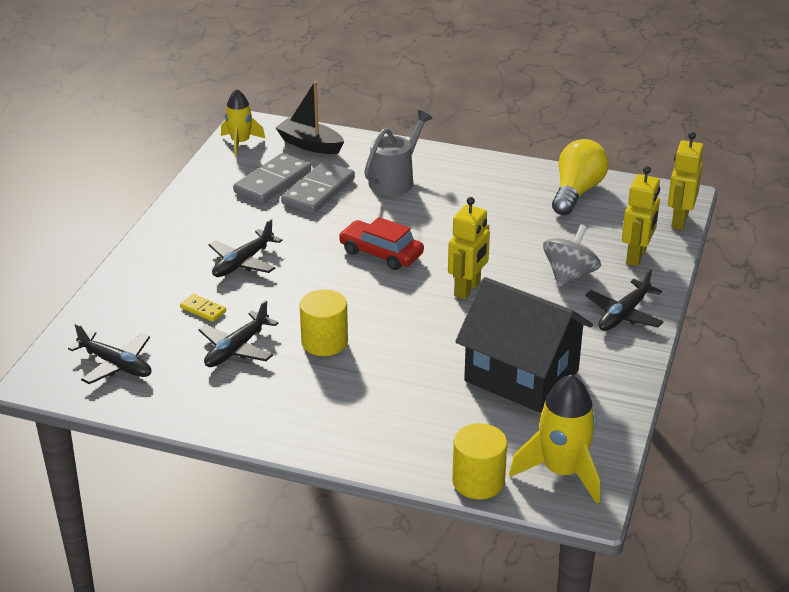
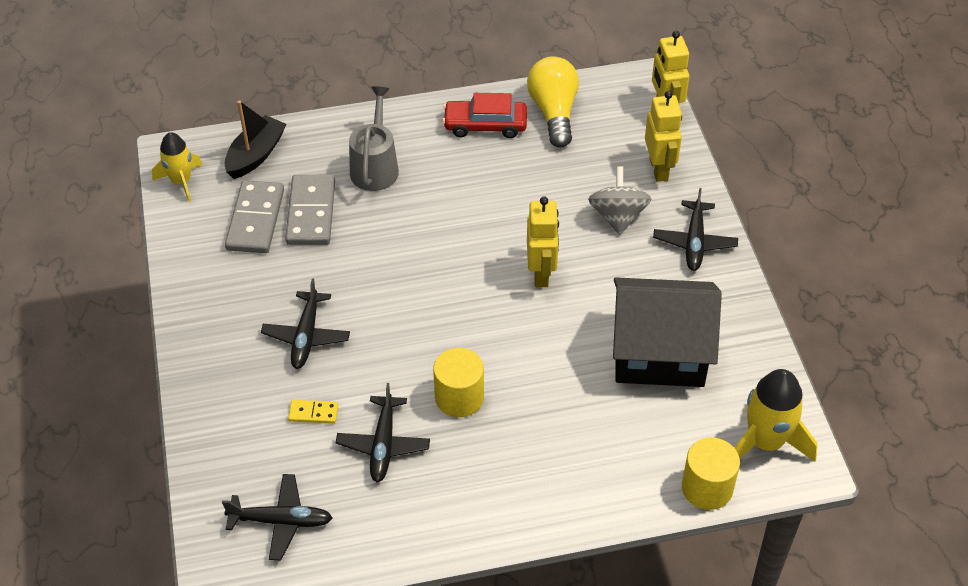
camera: 30 degrees left, 15 degrees up
(310, 145) = (256, 155): black boat -> black boat turned 120 degrees clockwise
(381, 253) = (430, 265): red car -> red car (485, 125)

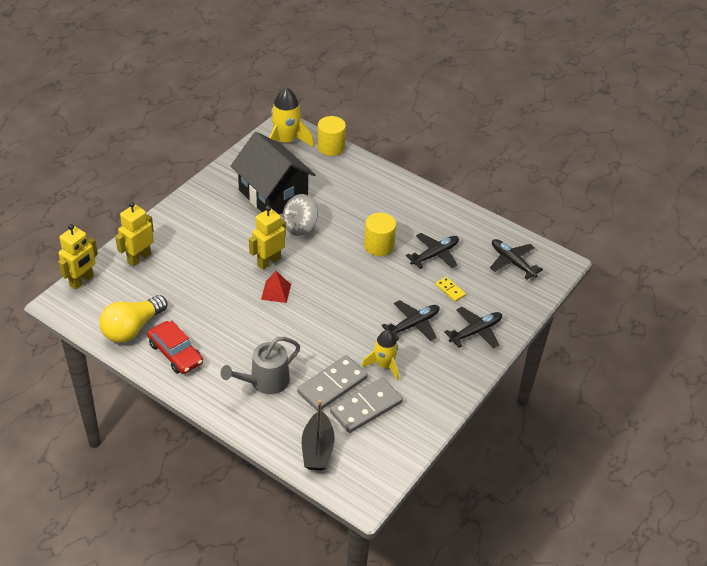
camera: 135 degrees left, 5 degrees down
(181, 181) = (379, 470): yellow rocket -> yellow rocket (384, 365)
(256, 155) = (317, 449): black boat -> black boat turned 75 degrees counterclockwise
(487, 250) = (276, 291): none -> red pyramid
(618, 216) = (195, 255): grey spinning top -> grey spinning top (300, 227)
(694, 242) = (183, 218): black plane -> black plane (475, 332)

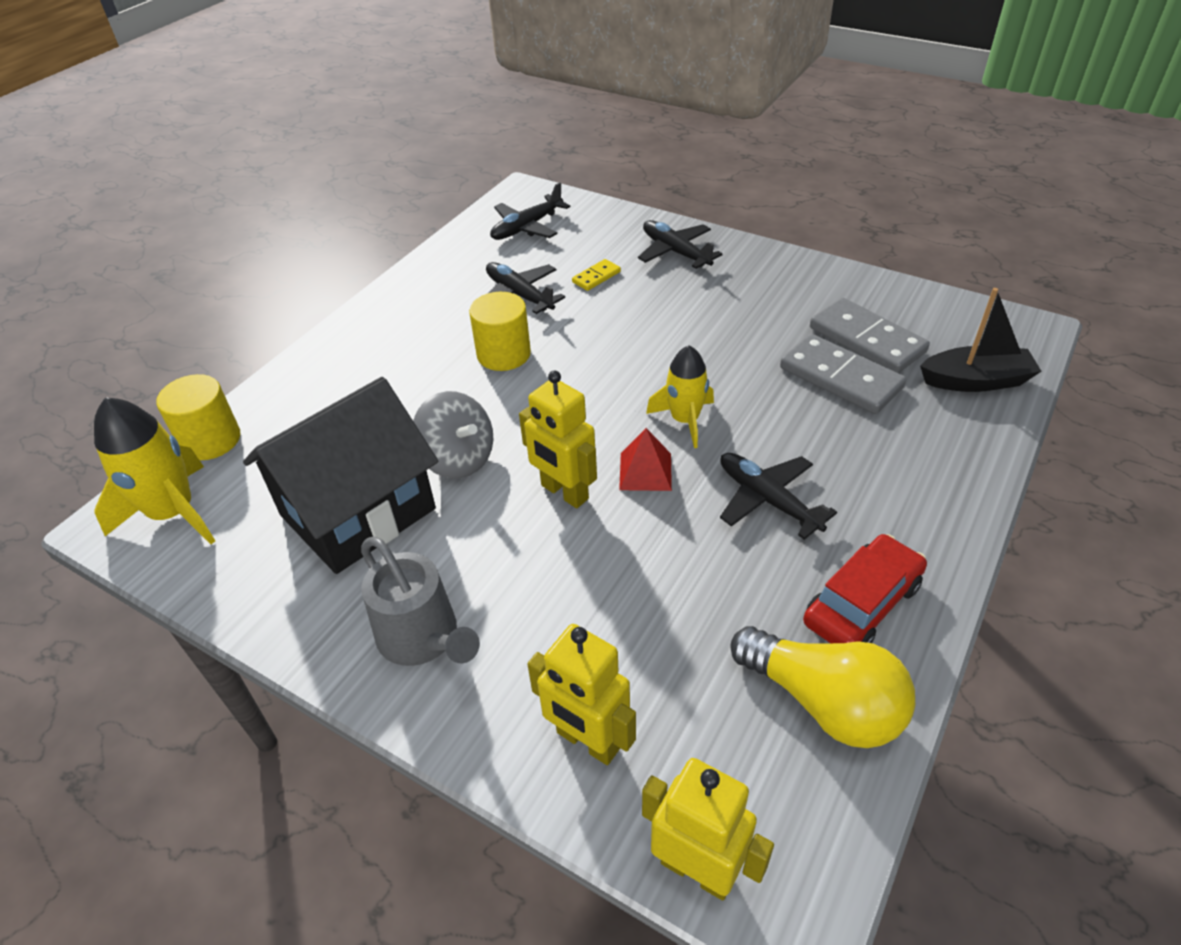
camera: 90 degrees left, 0 degrees up
(265, 381) = (871, 457): grey watering can -> grey watering can (423, 638)
(384, 365) = (774, 328): yellow rocket -> yellow rocket (685, 420)
(413, 325) = (680, 307): black plane -> black plane (768, 500)

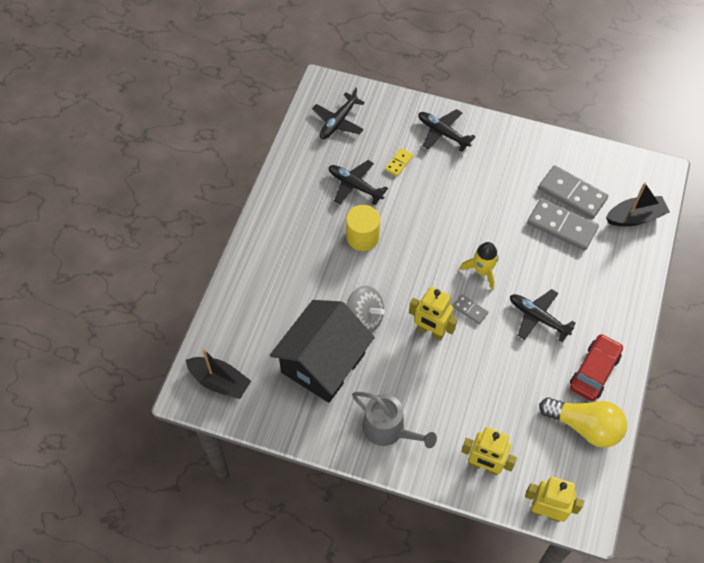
camera: 15 degrees left, 15 degrees up
(174, 513) = (220, 382): yellow rocket -> black boat
(211, 440) = (214, 329): yellow cylinder -> none
(645, 471) = (470, 310): red pyramid -> grey domino

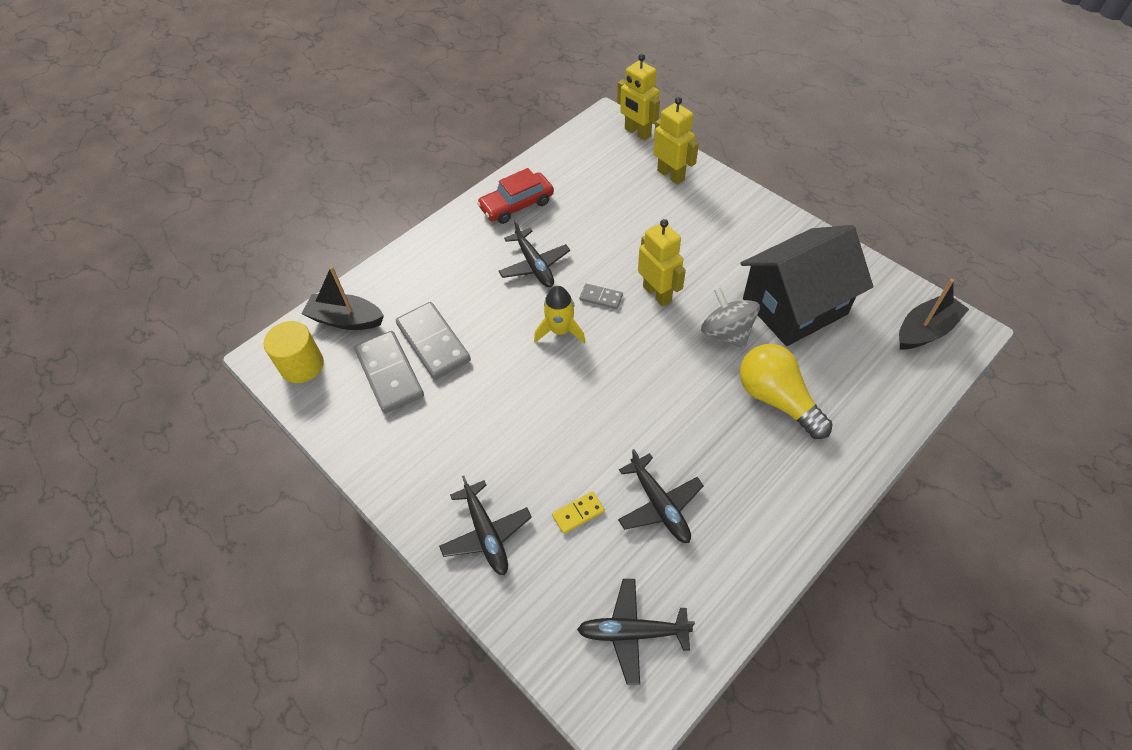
camera: 150 degrees left, 5 degrees down
(220, 382) = (925, 330): black boat -> black boat turned 90 degrees clockwise
(338, 121) = (633, 632): black plane -> black plane turned 150 degrees counterclockwise
(362, 237) = (683, 427): yellow cylinder -> yellow cylinder (302, 365)
(388, 429) = (748, 228): grey watering can -> none
(470, 310) = (601, 298): grey domino -> grey domino turned 45 degrees counterclockwise
(584, 426) = (560, 171): yellow light bulb -> yellow light bulb (777, 399)

